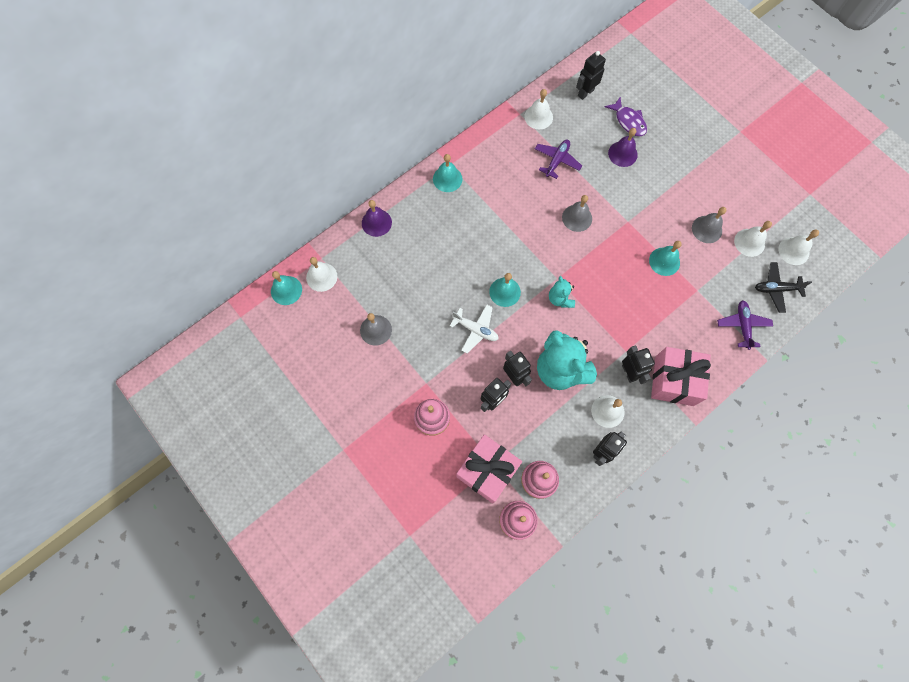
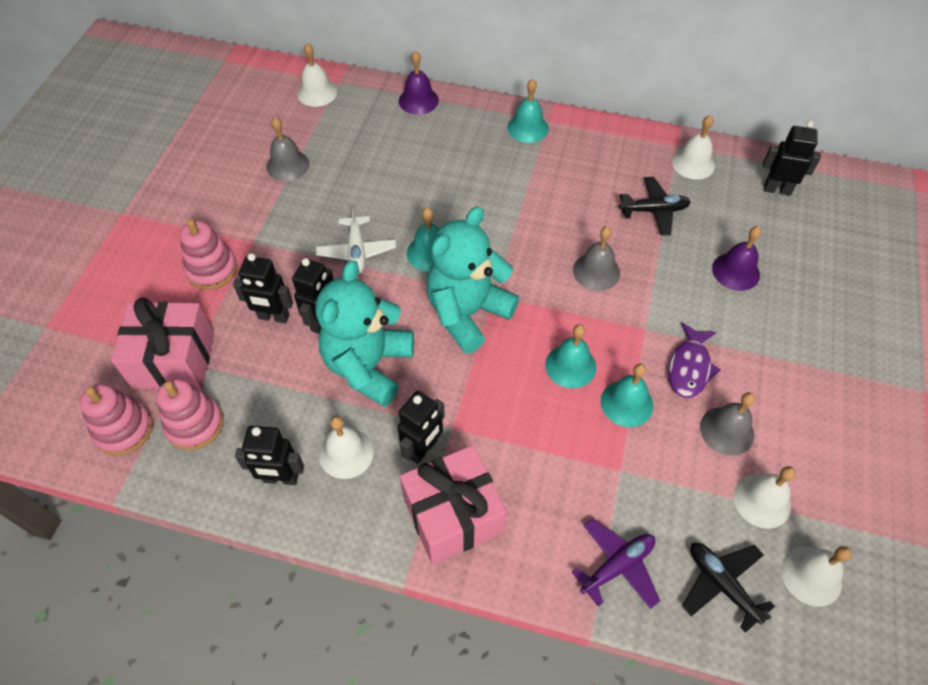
camera: 55 degrees right, 15 degrees down
(286, 290) = (280, 76): turquoise bell -> turquoise bell (570, 365)
(557, 160) = (654, 211): purple plane -> black plane
(560, 299) = (467, 313): turquoise teddy bear -> turquoise teddy bear, size x2.02
(628, 121) = (788, 253): purple fish -> purple fish (689, 367)

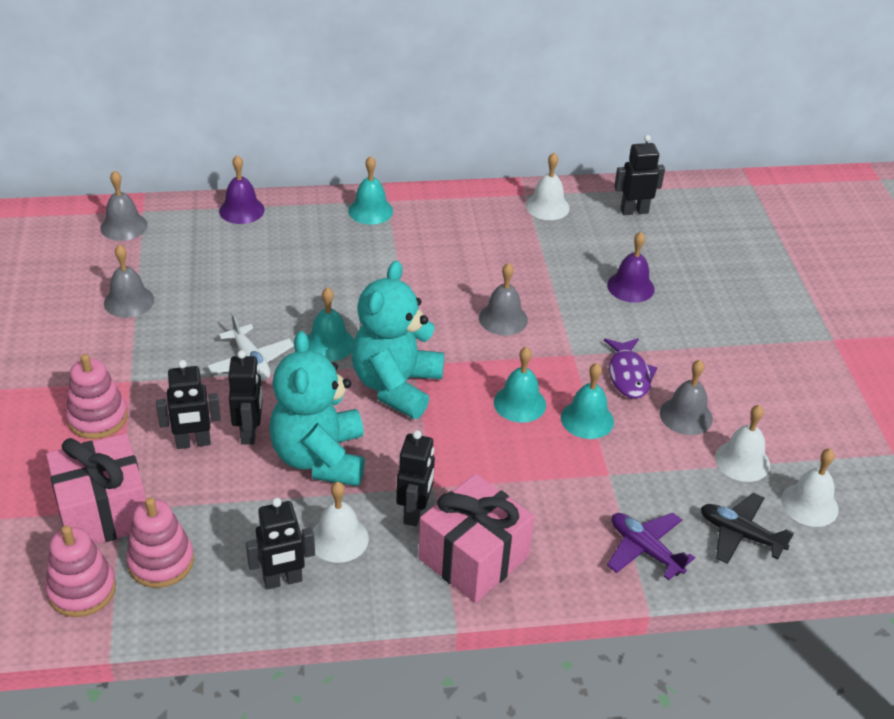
camera: 25 degrees left, 15 degrees down
(317, 93) = (123, 226): white bell -> grey bell
(617, 566) = (645, 550): purple plane -> purple plane turned 75 degrees counterclockwise
(654, 211) = (531, 255): black plane -> none

